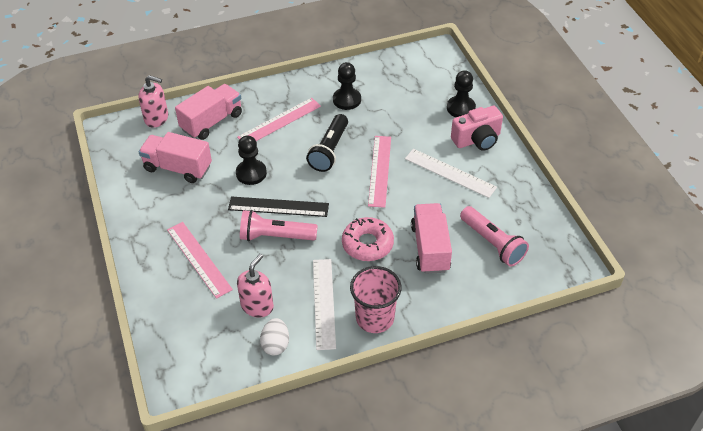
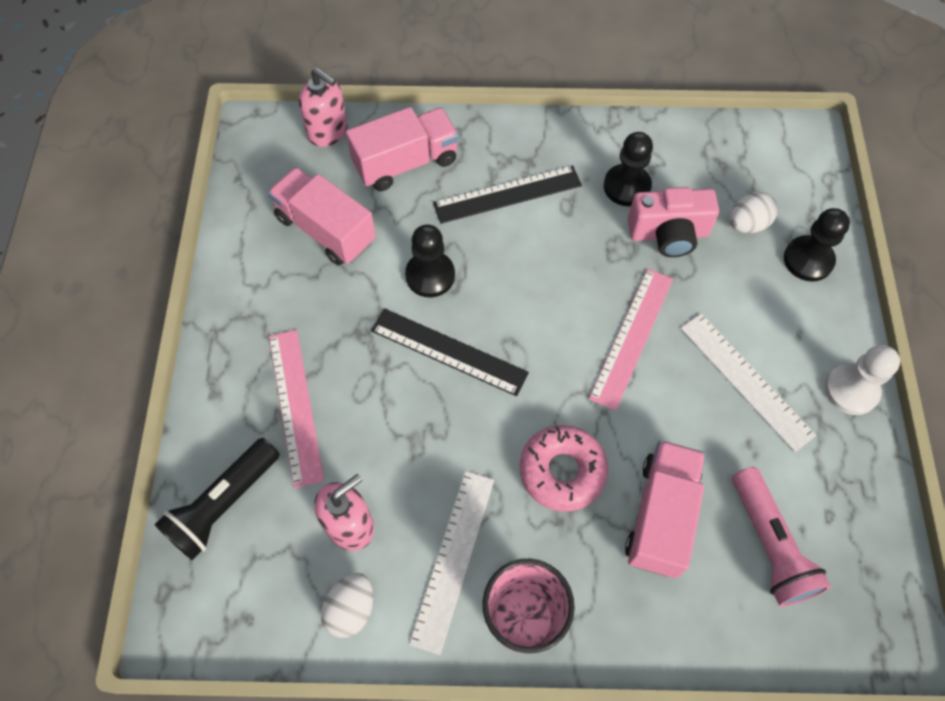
camera: 20 degrees right, 15 degrees up
(276, 236) = (425, 405): pink flashlight -> none
(279, 121) = (507, 194): pink ruler -> black ruler
(329, 150) = (565, 272): black flashlight -> black flashlight (224, 504)
(421, 100) = (747, 224): none -> white egg
(477, 139) = (814, 330): pink camera -> pink camera (668, 234)
(507, 161) = (851, 390): none -> white pawn

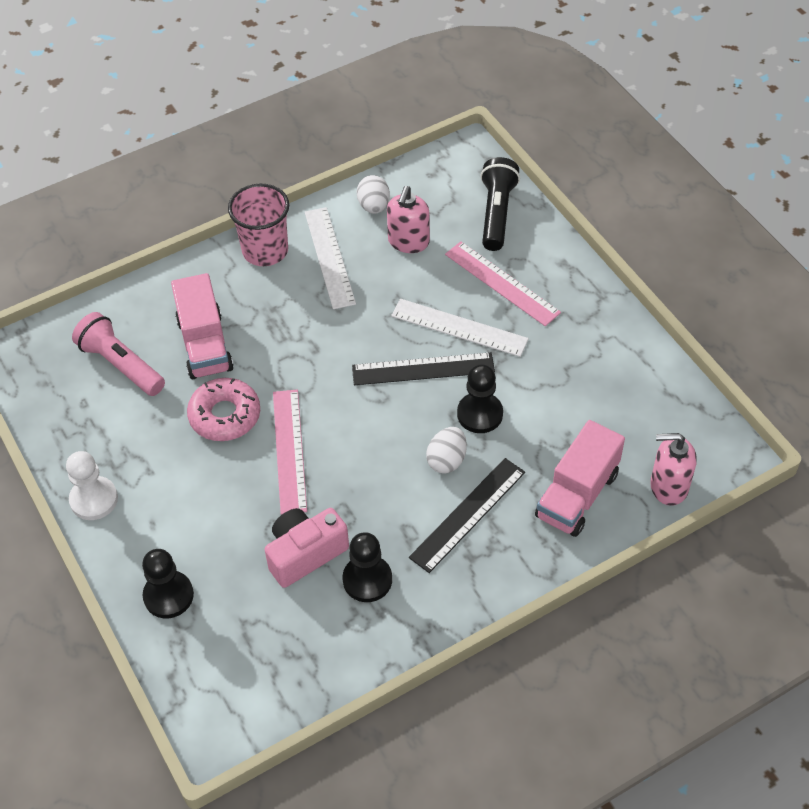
camera: 150 degrees right, 10 degrees down
(326, 230) = (591, 405): pink truck -> none
(562, 471) = (289, 337): pink donut -> pink donut (225, 415)
(746, 380) = (182, 464): white ruler -> white ruler (459, 328)
(747, 224) = (238, 602): white egg -> white egg (447, 460)

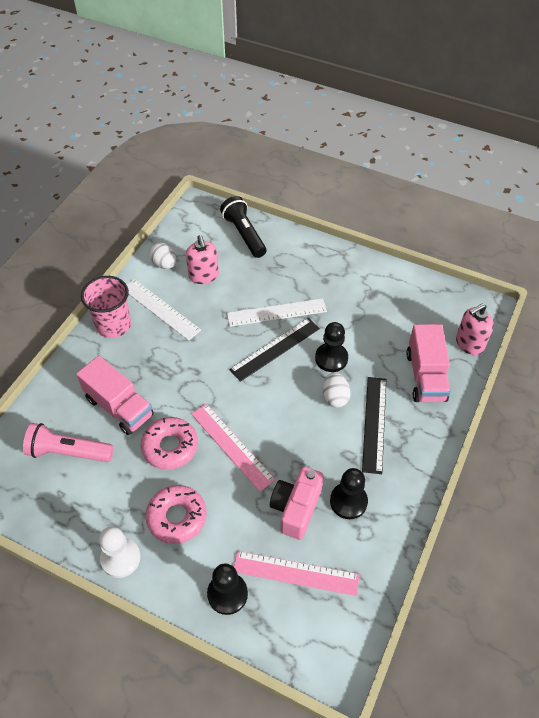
camera: 35 degrees left, 0 degrees up
(177, 491) = (177, 517): none -> pink donut
(502, 283) = (280, 273): pink ruler -> pink ruler (296, 573)

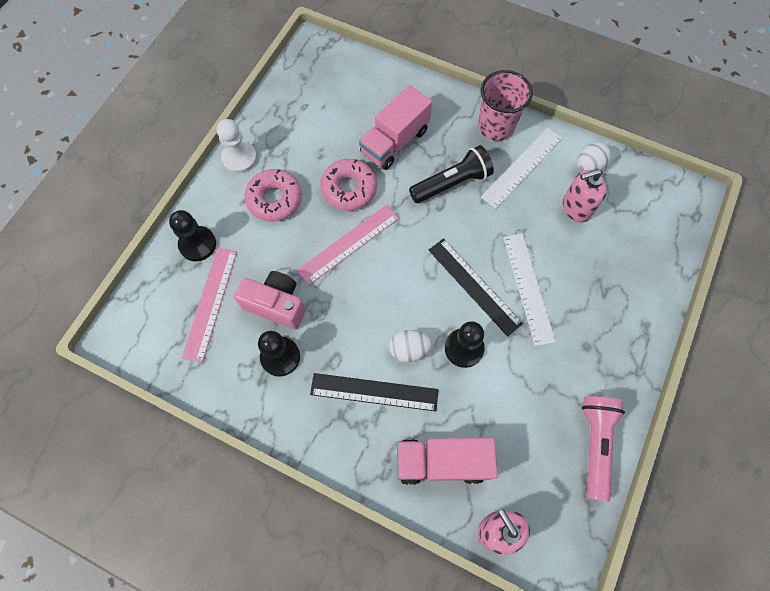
camera: 90 degrees right, 15 degrees up
(69, 452) = (345, 107): pink flashlight -> pink flashlight (595, 444)
(244, 234) = (652, 250): black flashlight -> black flashlight (451, 183)

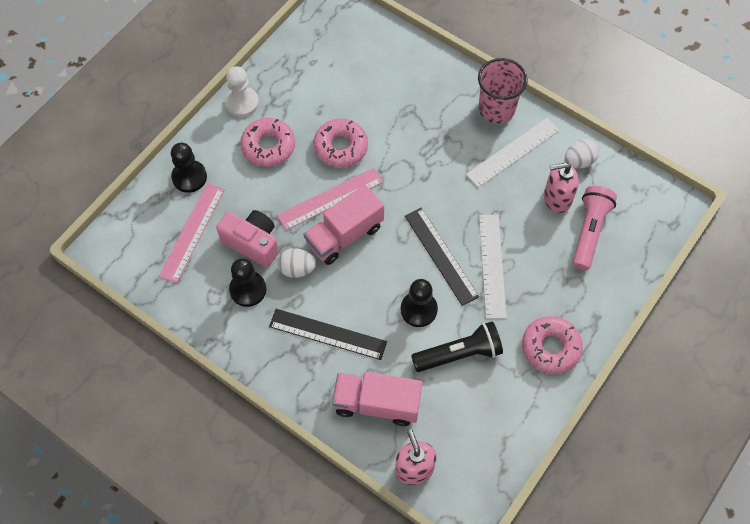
camera: 10 degrees right, 5 degrees down
(394, 141) = (394, 109): pink truck -> pink truck (344, 235)
(409, 349) = (367, 302): white egg -> white egg (297, 269)
(451, 183) = (440, 157): black flashlight -> black flashlight (459, 354)
(595, 444) = (521, 413): pink flashlight -> pink flashlight (589, 232)
(608, 366) = (550, 348): none -> pink donut

